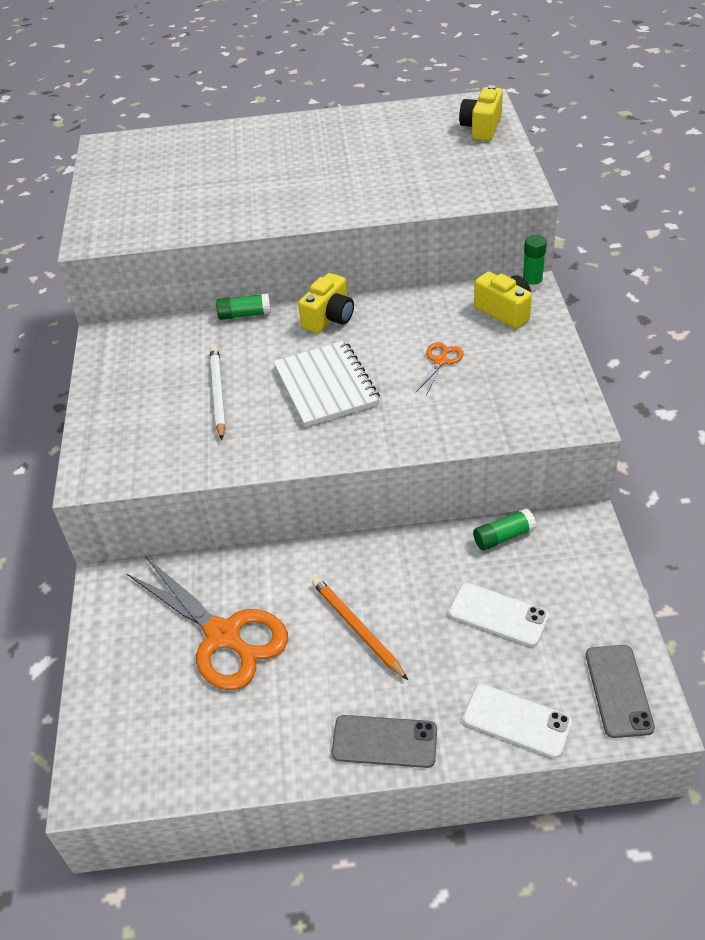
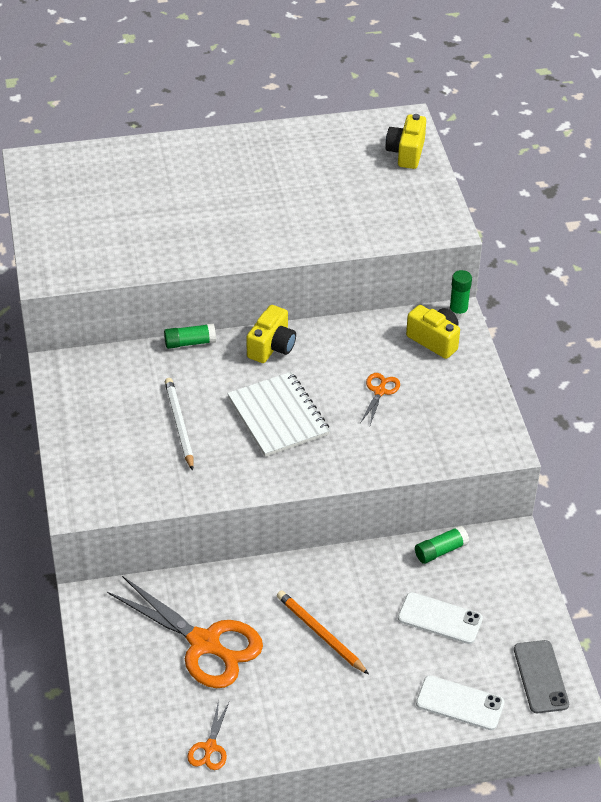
camera: 10 degrees left, 0 degrees up
(208, 764) = (210, 747): none -> orange scissors
(384, 741) = (353, 723): grey phone -> none

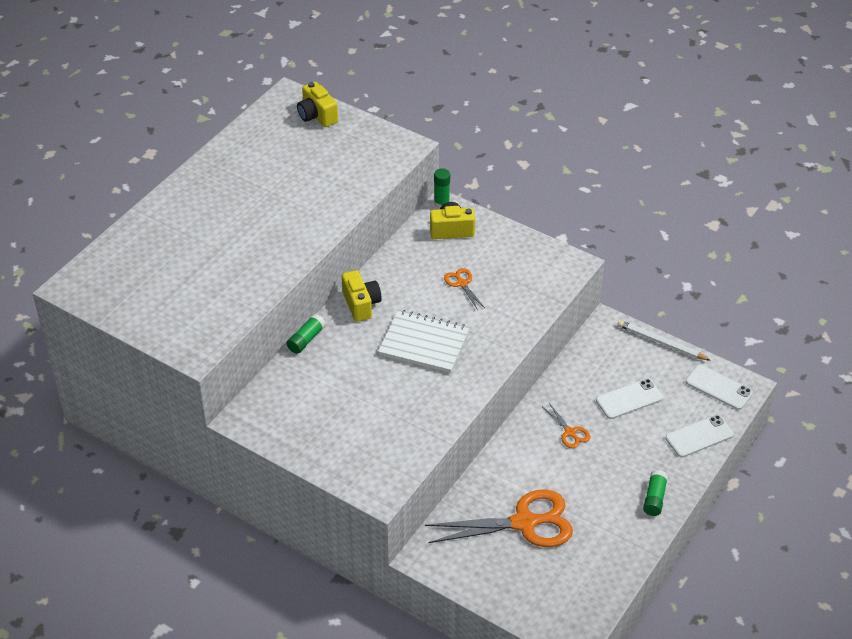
camera: 45 degrees left, 0 degrees up
(179, 425) = (372, 394): white pencil -> white pencil (661, 343)
(210, 747) = (607, 577): orange scissors -> orange scissors (570, 432)
(320, 634) = (579, 462): orange pencil -> none
(440, 551) = (579, 361): green glue stick -> green glue stick (654, 498)
(541, 677) = (719, 387): grey phone -> white phone

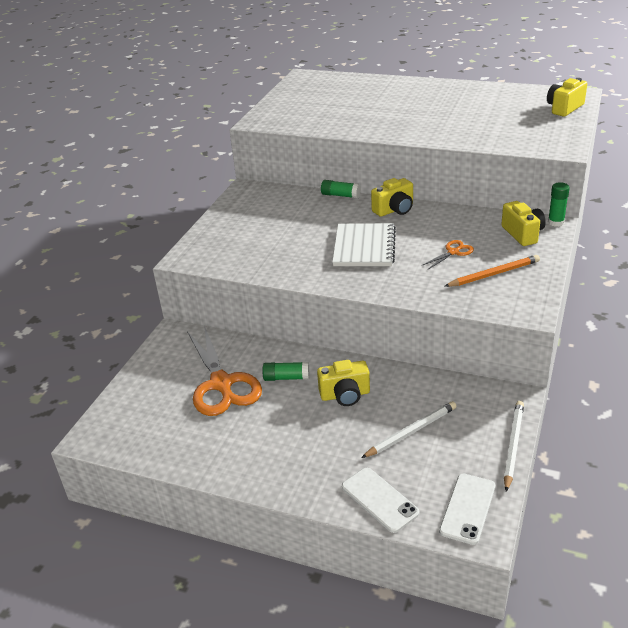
camera: 80 degrees right, 10 degrees down
(509, 268) = (493, 274): none -> orange pencil
(570, 432) = (345, 395): orange scissors -> yellow camera
(629, 399) = (411, 431): white phone -> white pencil
(654, 498) = (275, 472): green glue stick -> green glue stick (286, 377)

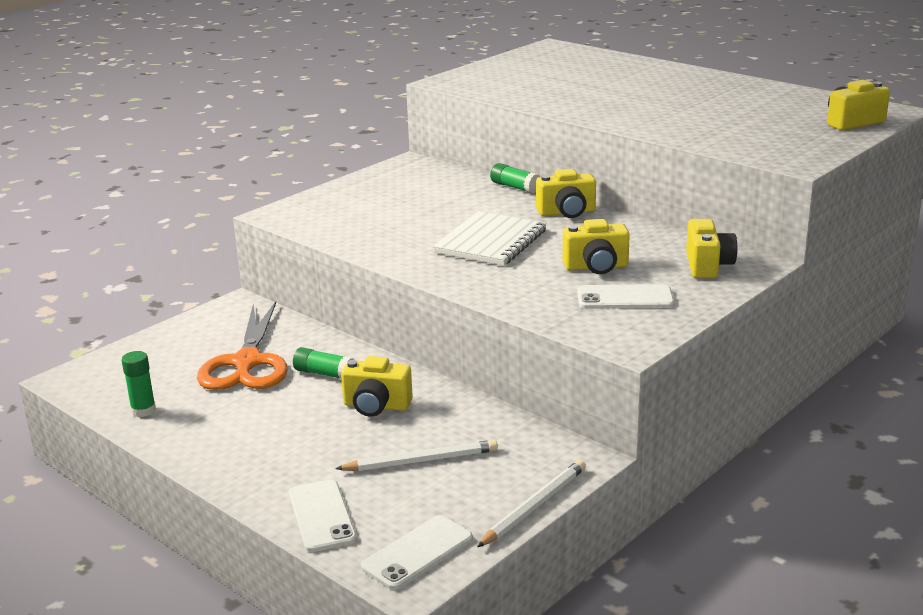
camera: 20 degrees right, 10 degrees down
(453, 252) = (596, 267): orange scissors -> yellow camera
(493, 274) = (625, 298): orange pencil -> white phone
(556, 222) = (766, 262): green glue stick -> green glue stick (143, 410)

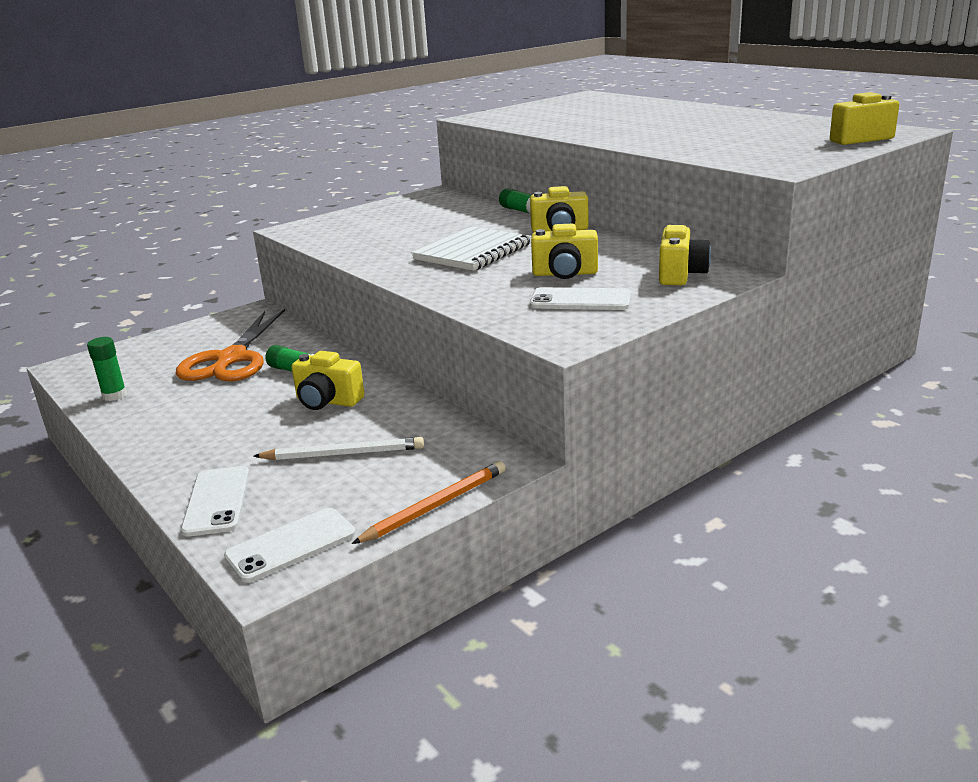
camera: 10 degrees right, 0 degrees up
(534, 506) = (435, 506): white pencil -> orange pencil

